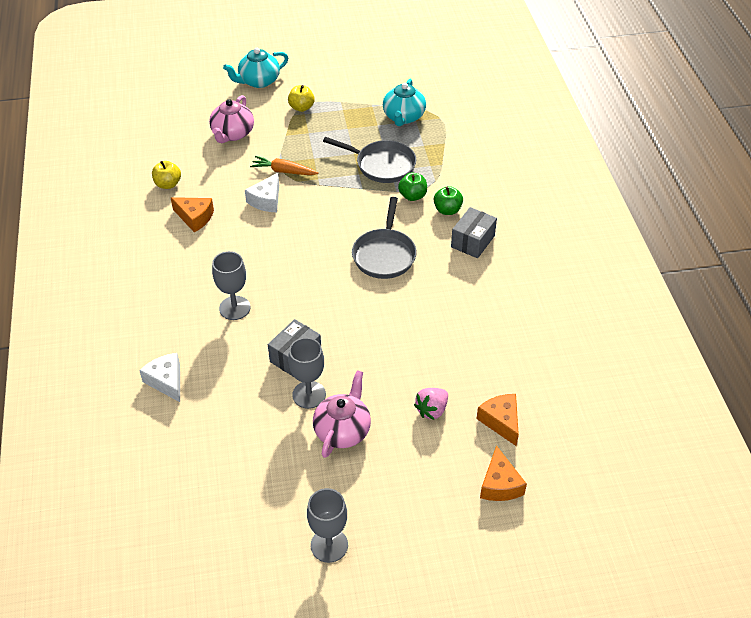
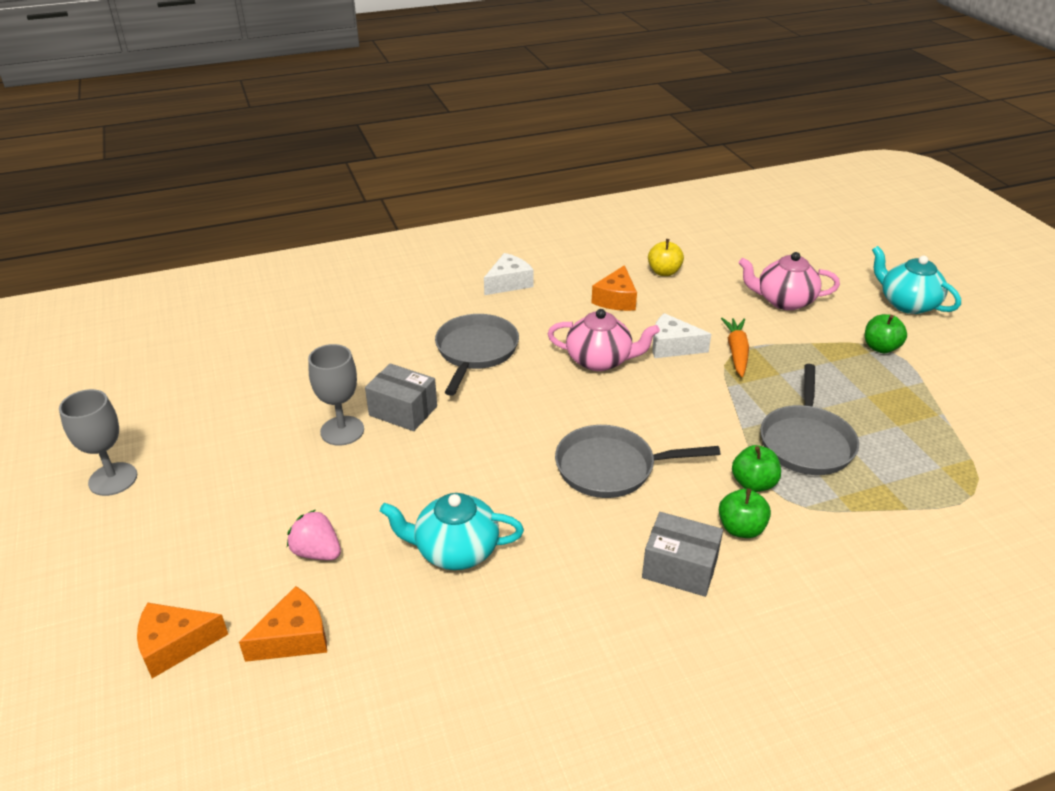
camera: 80 degrees right, 10 degrees down
(166, 381) = (358, 324): white cheese -> white cheese (508, 283)
(234, 308) = (475, 352): grey goblet -> grey pan
(301, 107) = (880, 348): yellow apple -> green apple
(342, 430) = (284, 468): pink teapot -> pink teapot (600, 360)
(403, 117) = (939, 452): turquoise teapot -> turquoise teapot (455, 550)

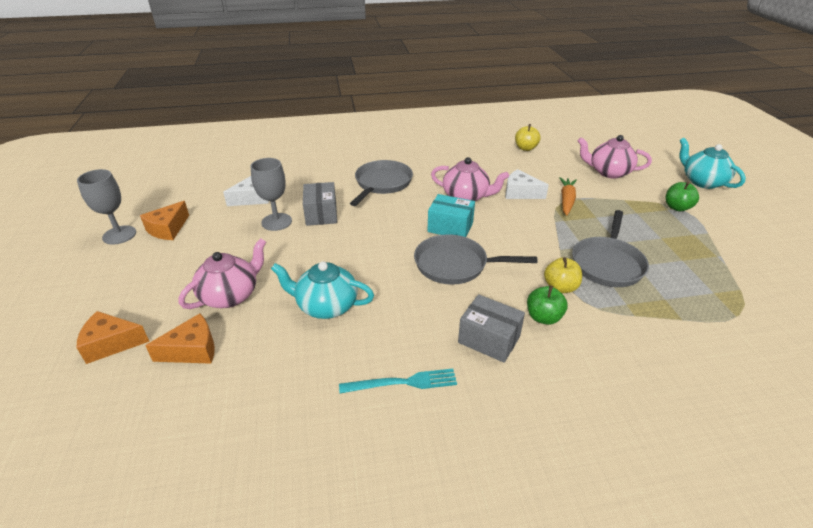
camera: 10 degrees right, 0 degrees up
(317, 552) = (230, 295): pink strawberry -> pink teapot
(403, 411) = (321, 214): grey box -> grey box turned 45 degrees clockwise
(508, 283) = (417, 146): white cheese -> white cheese (252, 198)
(587, 641) = (403, 383): none -> turquoise fork
(590, 411) = (450, 227): none -> turquoise box
(616, 299) = (487, 161): orange cheese -> orange cheese (168, 229)
(753, 484) = (560, 287): green apple -> yellow apple

